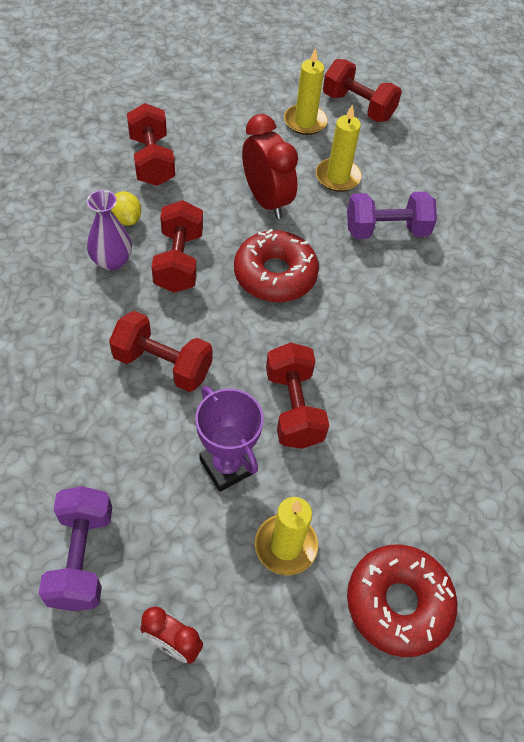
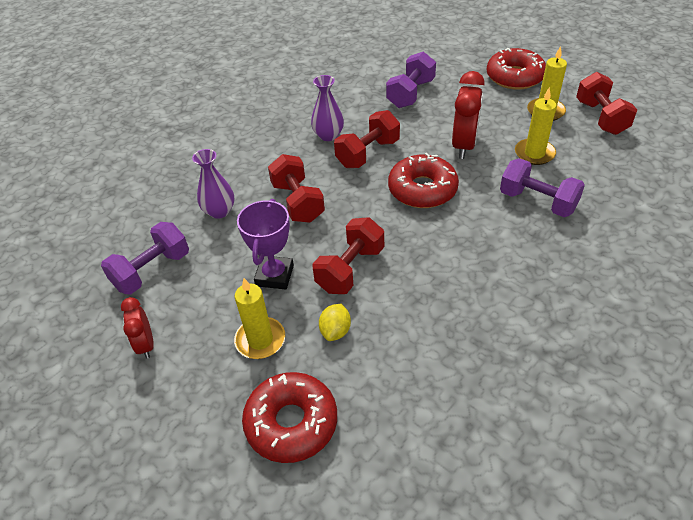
camera: 50 degrees right, 10 degrees down
(83, 431) = (219, 211): none -> purple vase
(126, 219) = (361, 118): yellow lemon -> yellow lemon (335, 331)
(152, 161) = (410, 94): red dumbbell -> purple dumbbell
(240, 91) = (514, 77): none -> red donut

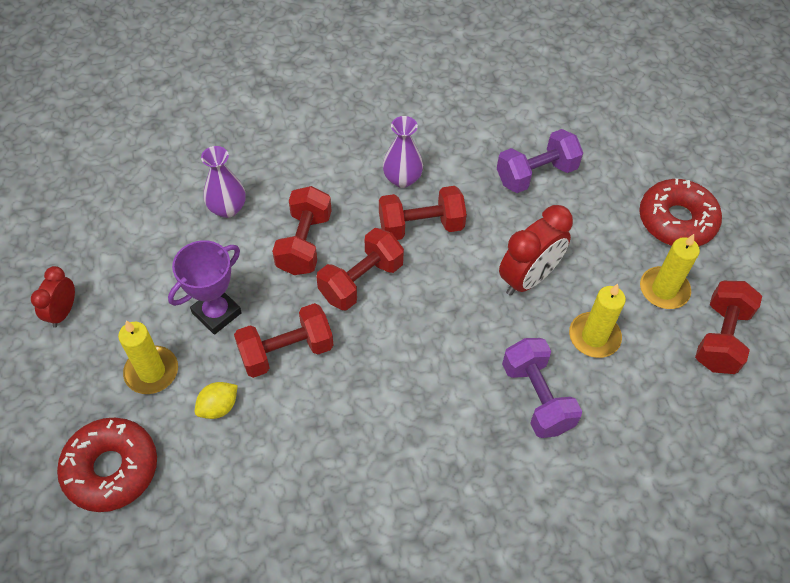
camera: 30 degrees right, 10 degrees up
(152, 271) = (123, 238): purple dumbbell -> none
(360, 202) = (361, 281): none -> red dumbbell
(422, 189) = (434, 306): red donut -> none

